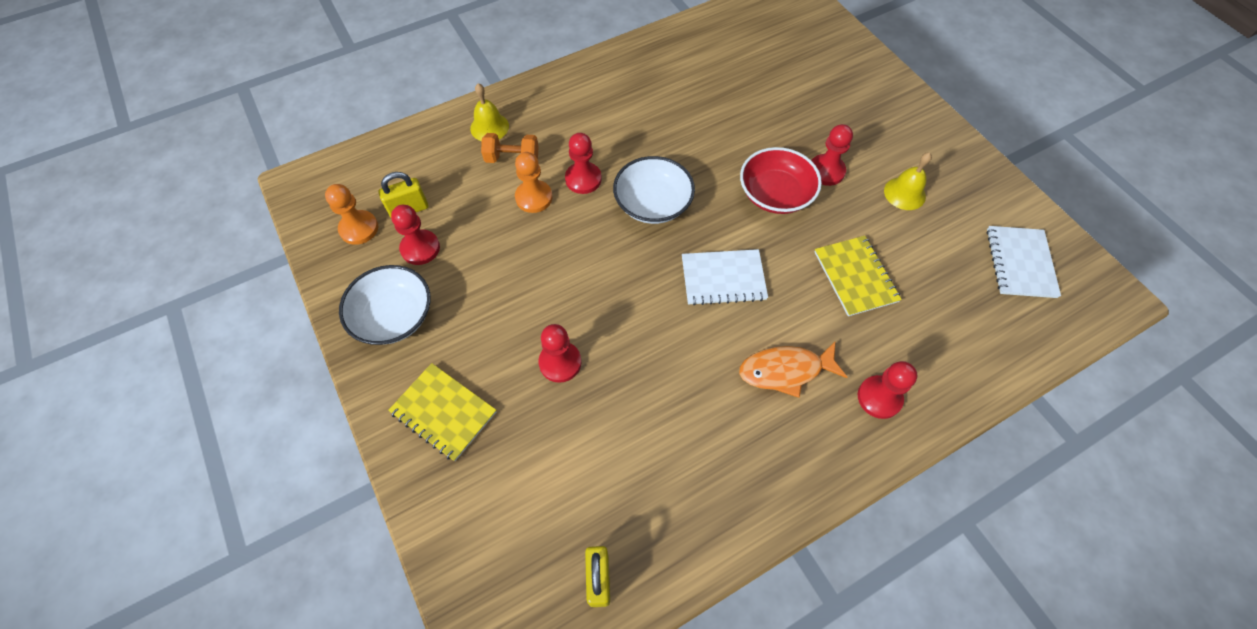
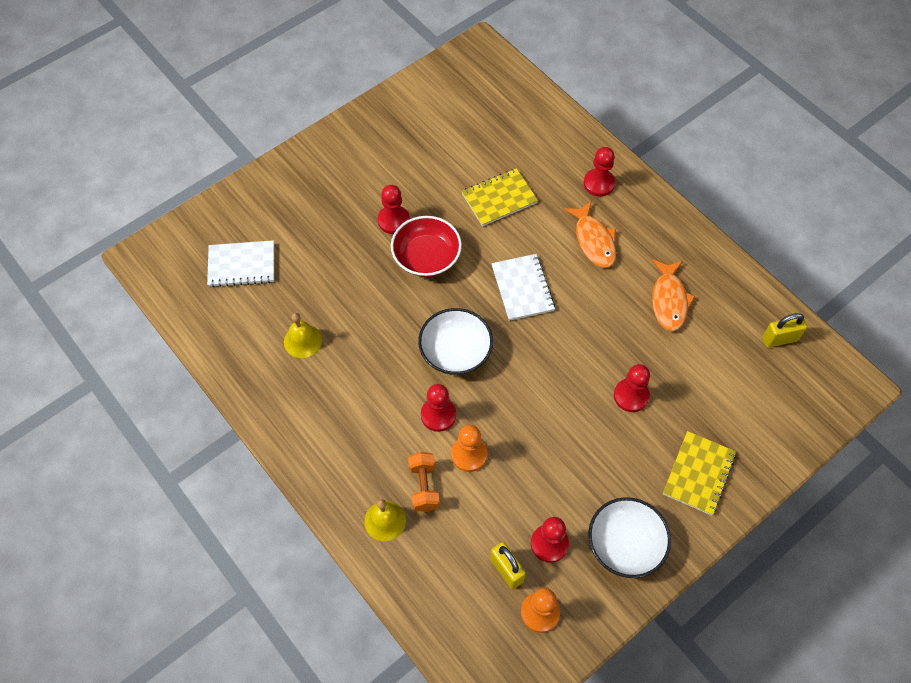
camera: 100 degrees left, 0 degrees up
(683, 442) = (669, 300): none -> orange fish
(904, 193) = (408, 166): yellow bell -> yellow bell (302, 341)
(1020, 263) = (462, 97): white notebook -> white notebook (241, 265)

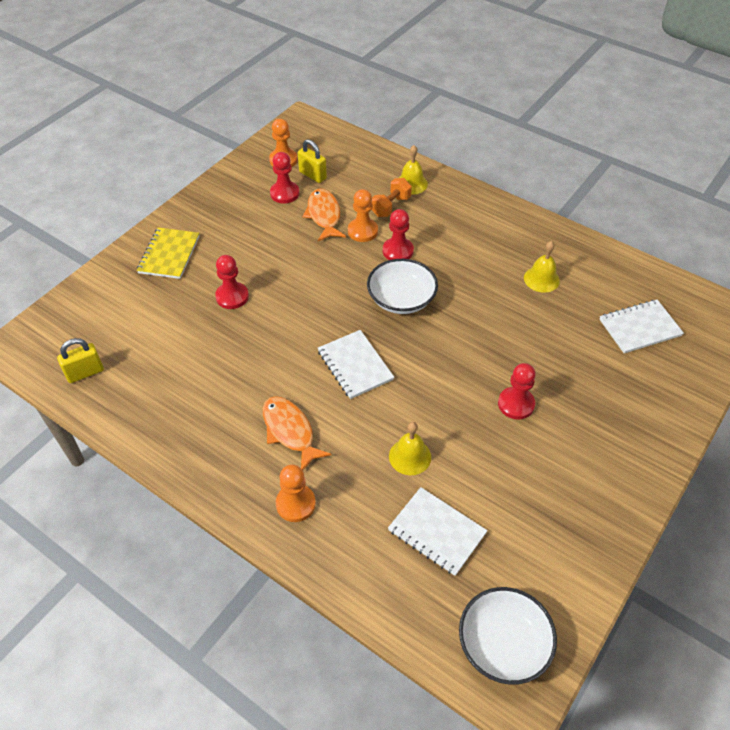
camera: 165 degrees right, 10 degrees down
(424, 486) = (391, 206): orange dumbbell -> orange dumbbell turned 60 degrees clockwise
(426, 257) = (464, 374): red bowl -> none
(497, 142) = (436, 532): none -> white notebook
(499, 198) = (410, 456): yellow notebook -> yellow bell
(599, 183) = (295, 504): red pawn -> orange pawn
(625, 544) = (226, 203): white bowl -> white bowl (503, 644)
(669, 300) = (200, 386): orange fish -> orange fish (324, 215)

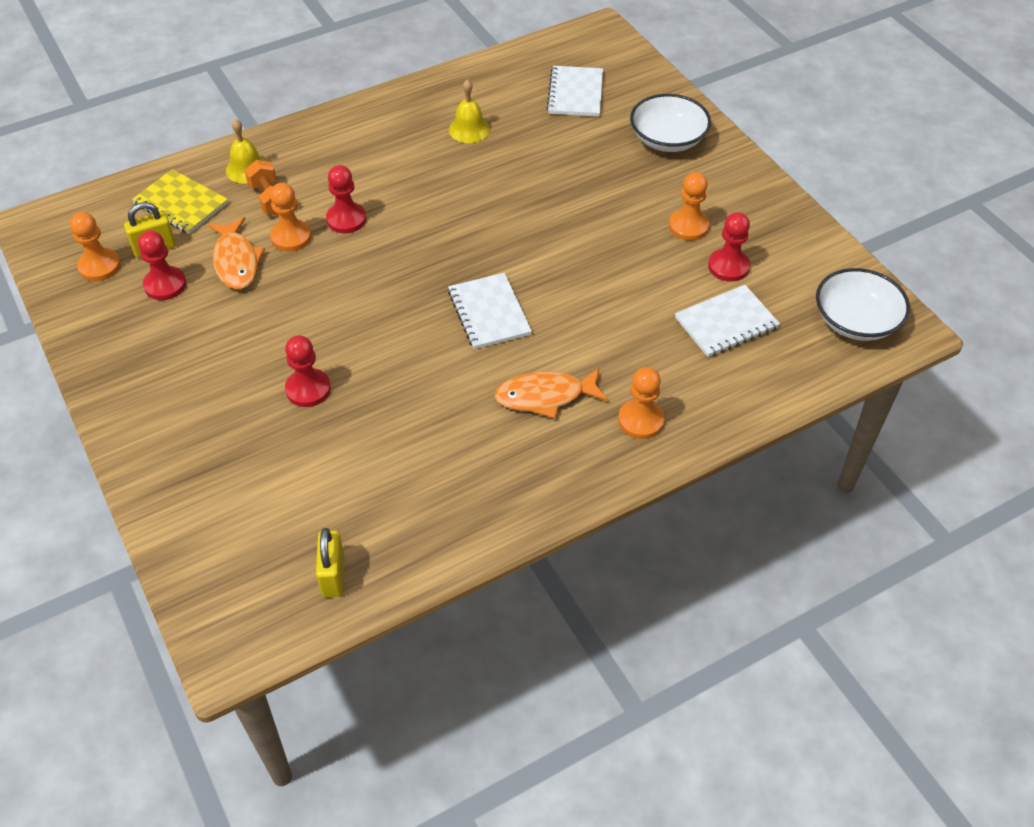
camera: 65 degrees left, 0 degrees up
(169, 254) = (182, 433): yellow notebook -> yellow notebook (181, 204)
(324, 215) = (236, 261): orange fish -> orange fish turned 120 degrees counterclockwise
(355, 365) = (489, 313): white notebook -> white notebook turned 75 degrees clockwise
(401, 299) = (420, 242): white bowl -> white bowl (667, 139)
(410, 456) = (631, 311): yellow bell -> none
(516, 404) = (613, 211): red pawn -> red pawn (728, 266)
(536, 464) = (688, 226): none -> orange pawn

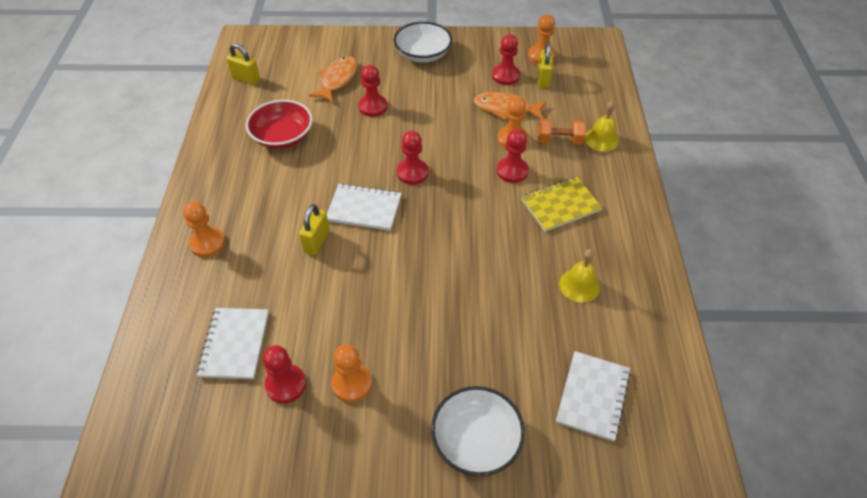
camera: 120 degrees right, 0 degrees up
(181, 204) = (581, 100): yellow notebook -> yellow notebook (560, 205)
(405, 297) = (412, 173): none -> red pawn
(427, 453) = (282, 136): none -> red bowl
(545, 396) = (271, 205): orange fish -> orange fish (337, 80)
(563, 328) = (316, 241): none -> yellow padlock
(575, 93) = (593, 396): white notebook -> white notebook turned 75 degrees clockwise
(856, 321) = (152, 444): white bowl -> white bowl (423, 54)

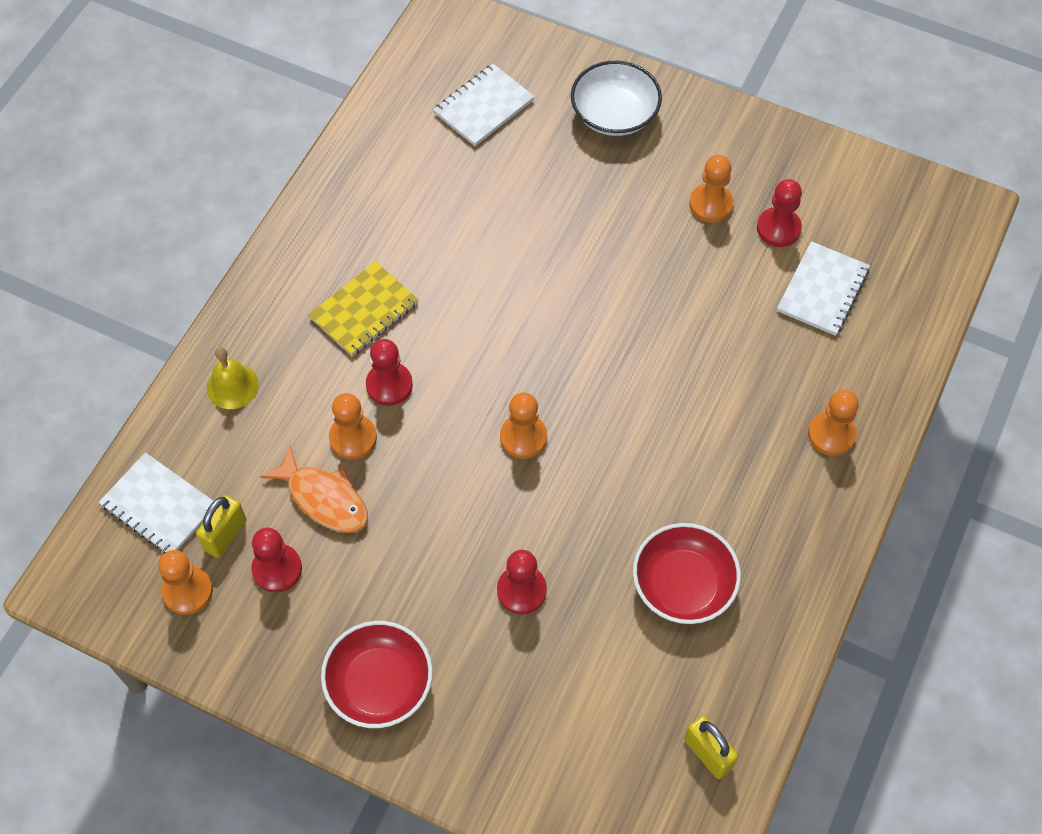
camera: 155 degrees left, 10 degrees up
(316, 241) = (692, 382): yellow padlock -> none
(337, 80) = (552, 681): orange fish -> none
(364, 208) = (613, 406): white notebook -> white notebook (159, 506)
(412, 173) = (523, 437): red pawn -> orange pawn
(423, 54) = (379, 684): white bowl -> red bowl
(559, 141) = (291, 407): orange dumbbell -> none
(560, 205) = (364, 310): yellow notebook -> yellow notebook turned 45 degrees counterclockwise
(579, 285) = (417, 209): yellow bell -> none

